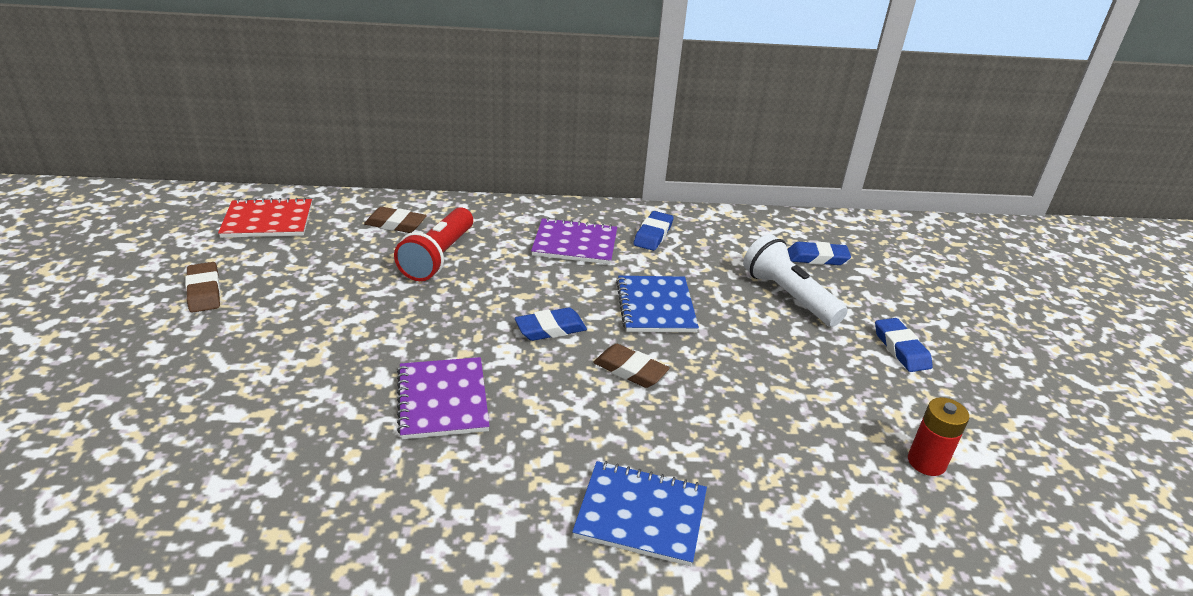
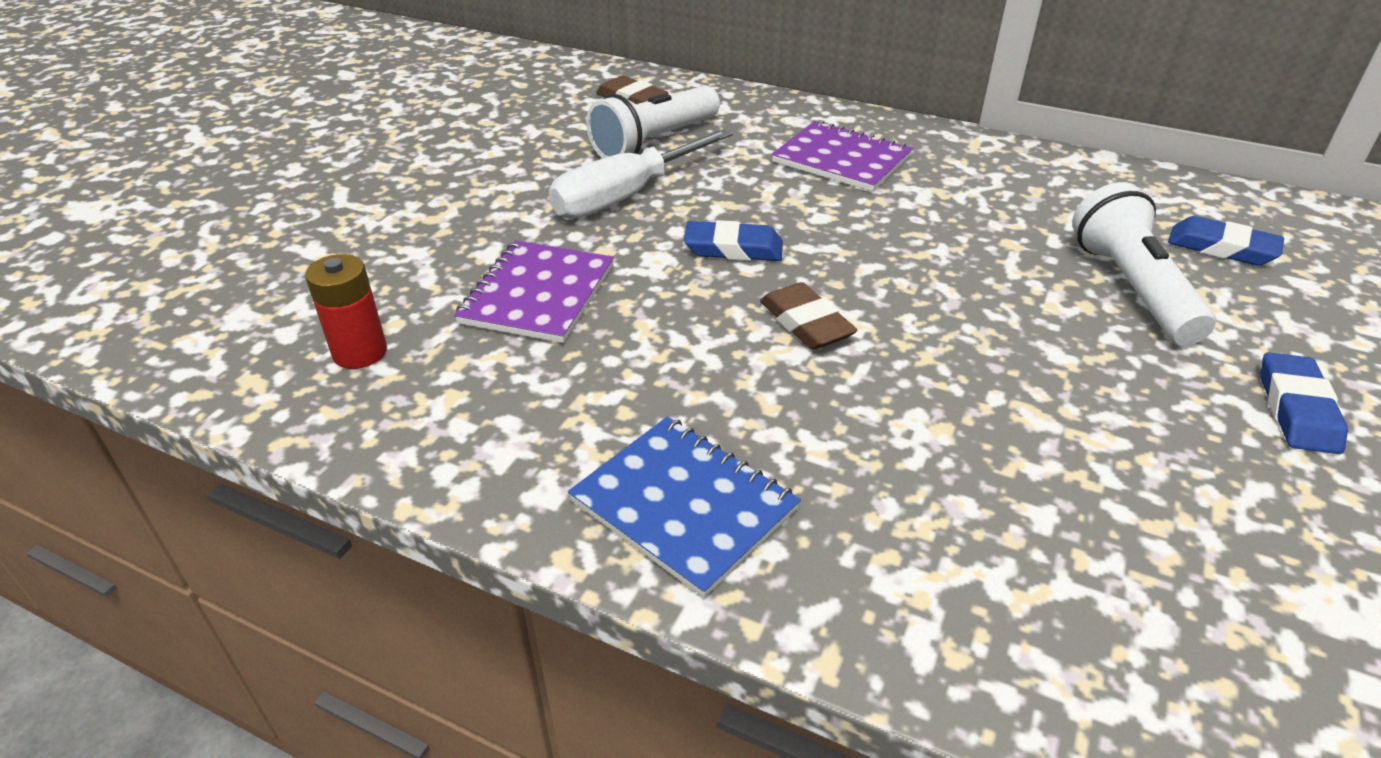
camera: 30 degrees right, 5 degrees up
(204, 291) = (381, 128): brown eraser -> none
(268, 221) = (497, 73): red notebook -> none
(438, 257) = (654, 142): red flashlight -> white flashlight
(449, 306) = (626, 196): none -> white screwdriver
(653, 235) = (963, 169): blue eraser -> none
(655, 306) = (902, 255): blue notebook -> none
(926, 462) = (1230, 593): red battery -> red battery (360, 352)

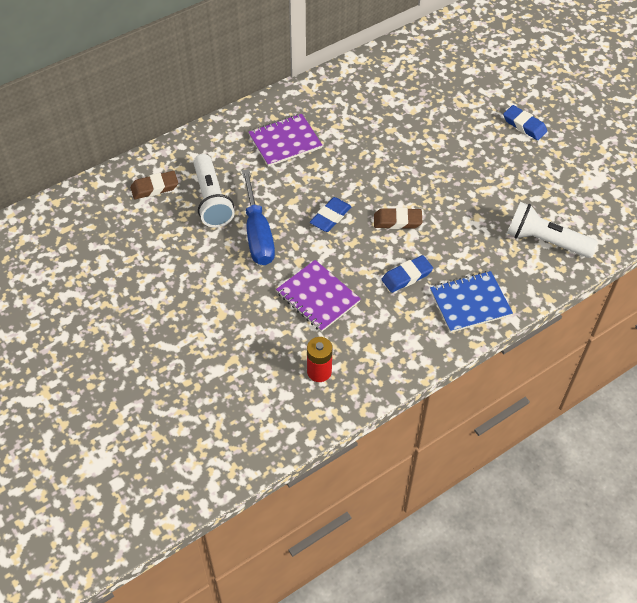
camera: 60 degrees left, 15 degrees up
(626, 196) = (257, 233): white screwdriver -> blue screwdriver
(1131, 287) = (441, 117): white flashlight -> white flashlight (545, 241)
(1221, 248) = (436, 74): blue eraser -> blue eraser (406, 276)

